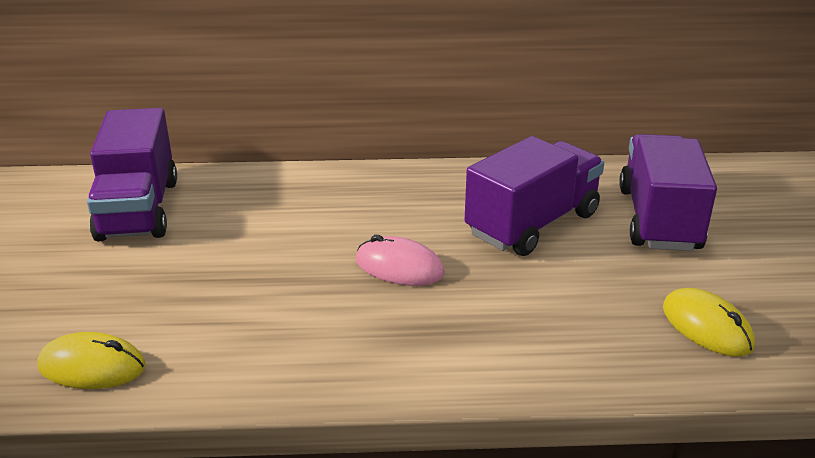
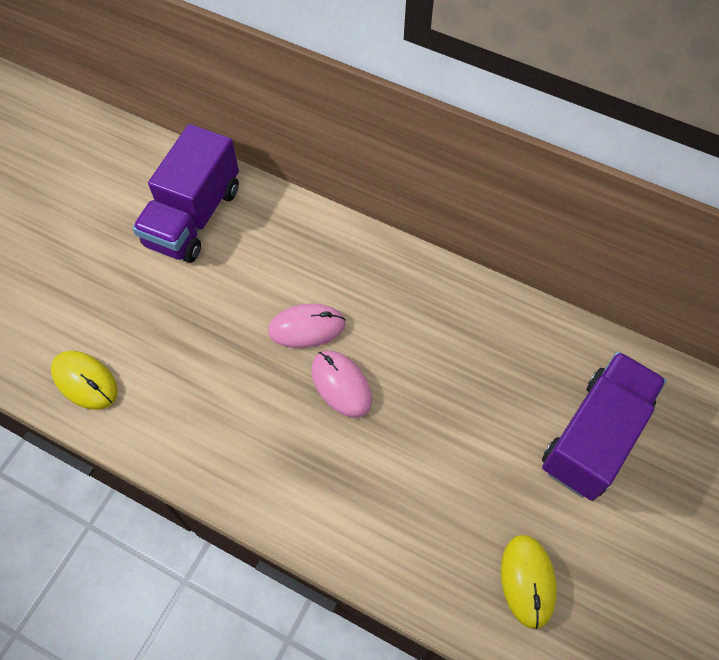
camera: 30 degrees right, 30 degrees up
(328, 242) = (307, 328): none -> pink mouse
(532, 224) = (481, 387): purple truck -> none

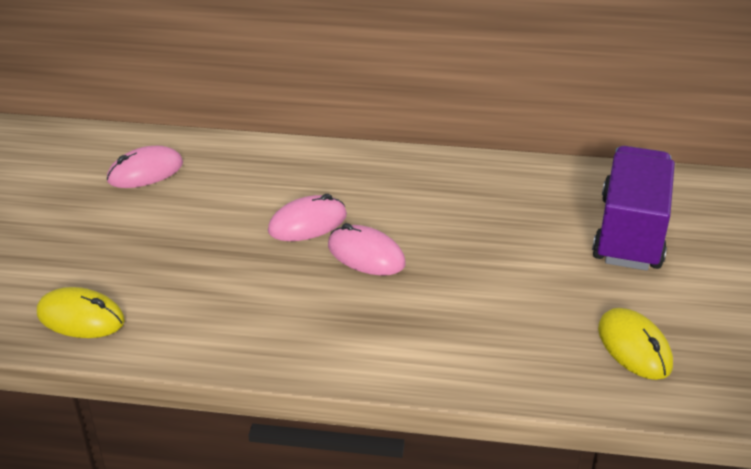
camera: 20 degrees left, 25 degrees down
(193, 216) = (145, 172): purple truck -> pink mouse

